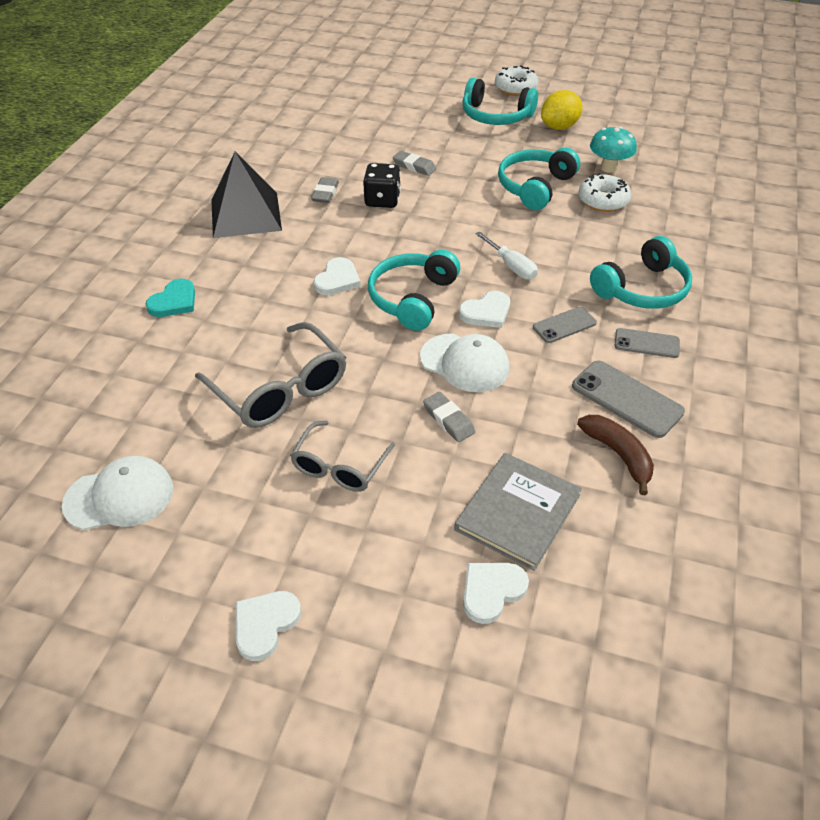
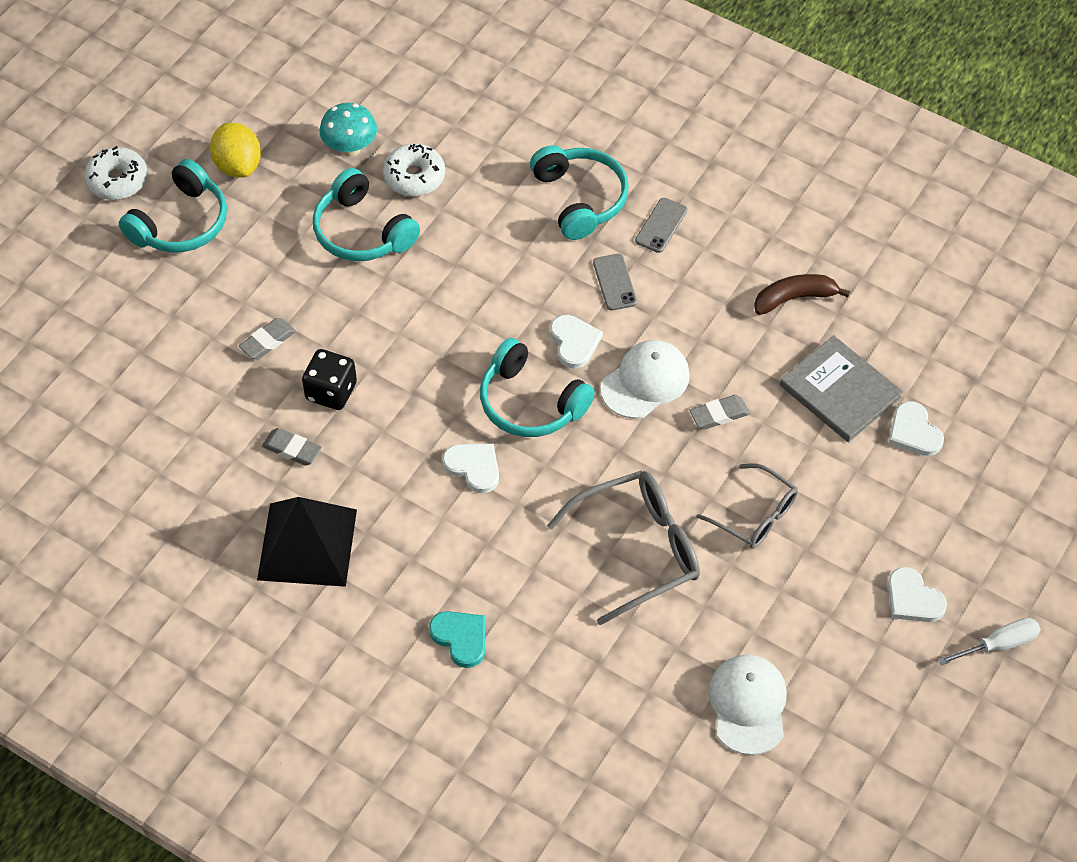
camera: 75 degrees left, 10 degrees up
(511, 266) = (505, 299): white screwdriver -> white screwdriver (999, 645)
(626, 399) = (730, 268): grey phone -> none

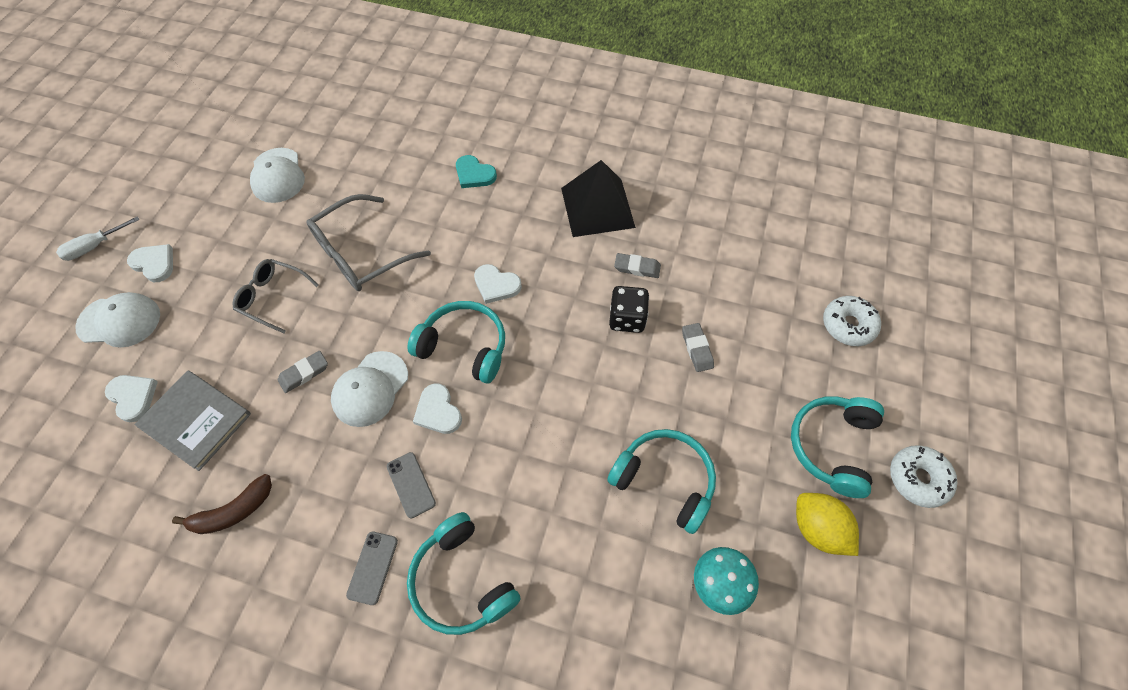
camera: 165 degrees right, 5 degrees up
(268, 341) = (697, 349): grey eraser -> grey eraser turned 45 degrees counterclockwise
(414, 177) = (639, 563): white donut -> white donut (848, 325)
(946, 528) = (119, 321): none -> white cap

